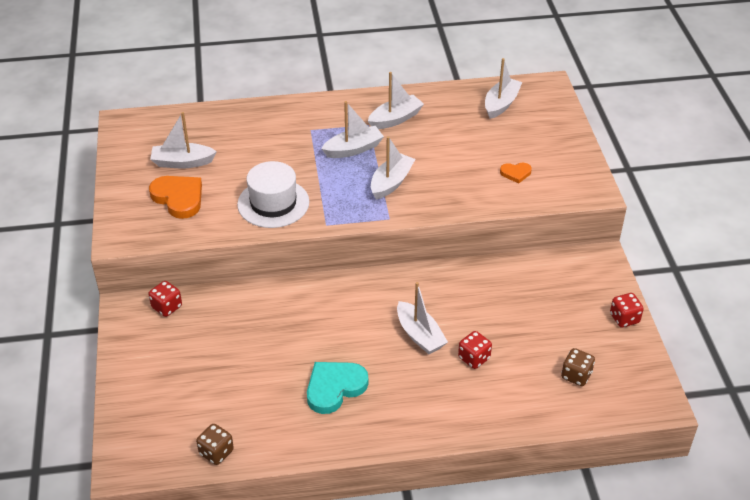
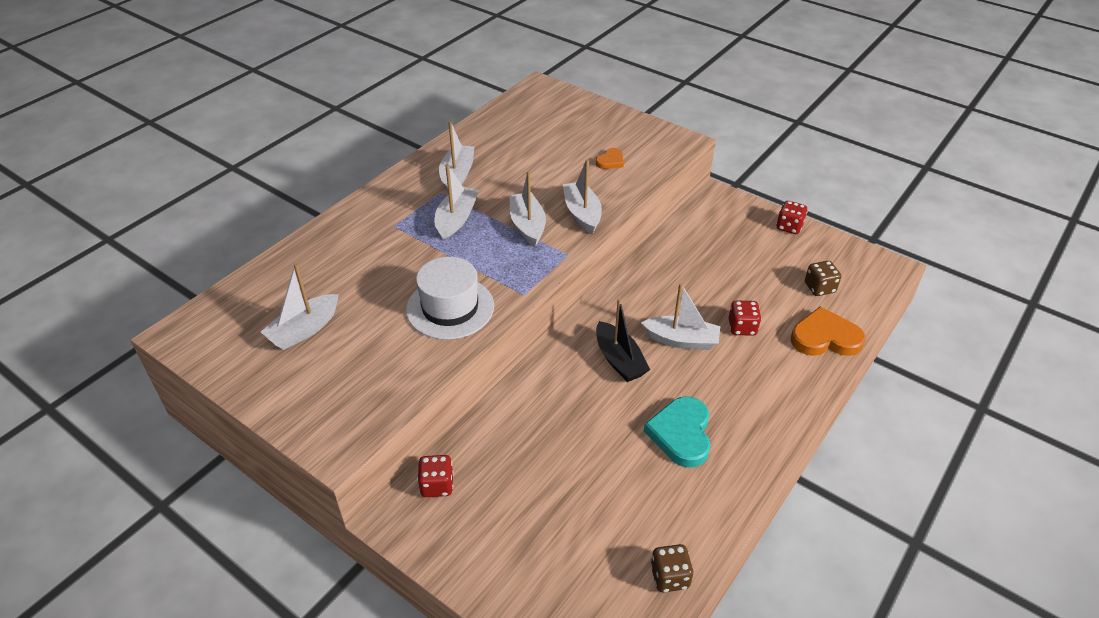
camera: 45 degrees left, 0 degrees up
(178, 198) = (348, 365): orange heart -> orange heart (825, 338)
(361, 317) = (619, 360): none -> black boat
(501, 104) = (525, 118): white boat -> white boat (582, 214)

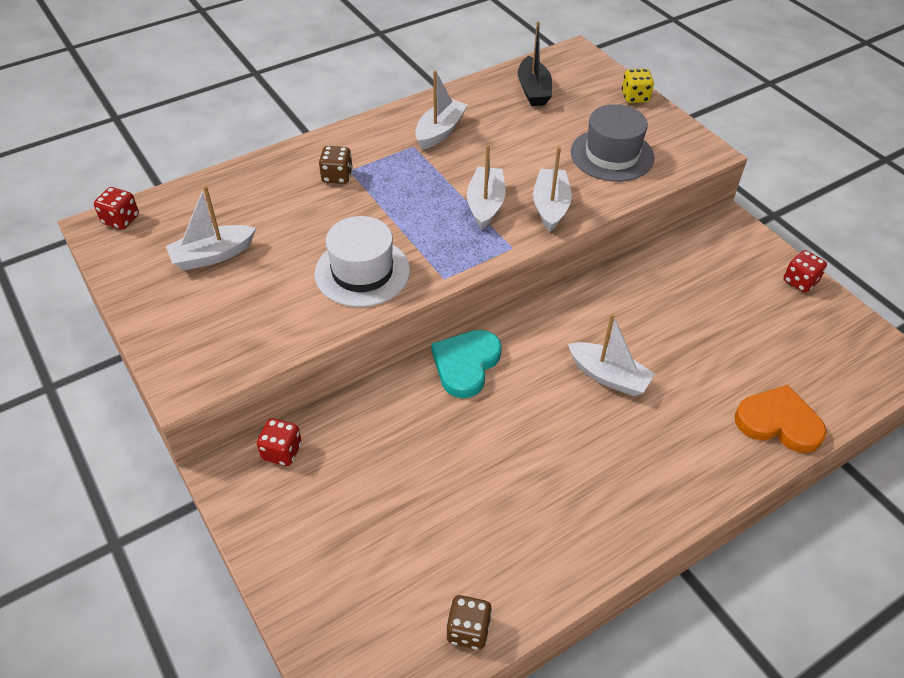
camera: 20 degrees right, 5 degrees up
(456, 219) = (415, 179): white boat -> none
(606, 111) = (635, 97): none -> yellow dice
(610, 161) = (612, 155): orange heart -> grey hat
(619, 360) = (529, 378): black boat -> black boat (533, 90)
(681, 434) = (557, 480): turquoise heart -> turquoise heart (466, 364)
(742, 327) = (685, 382): red dice -> red dice (121, 220)
(819, 288) = (801, 363): brown dice -> brown dice (337, 176)

